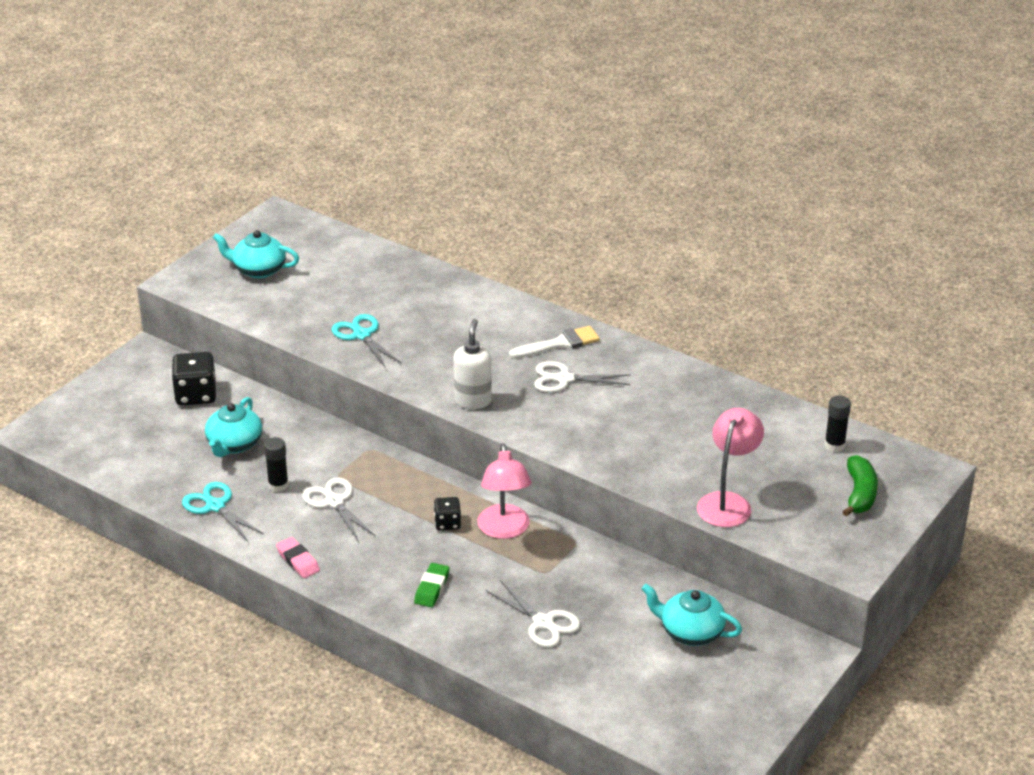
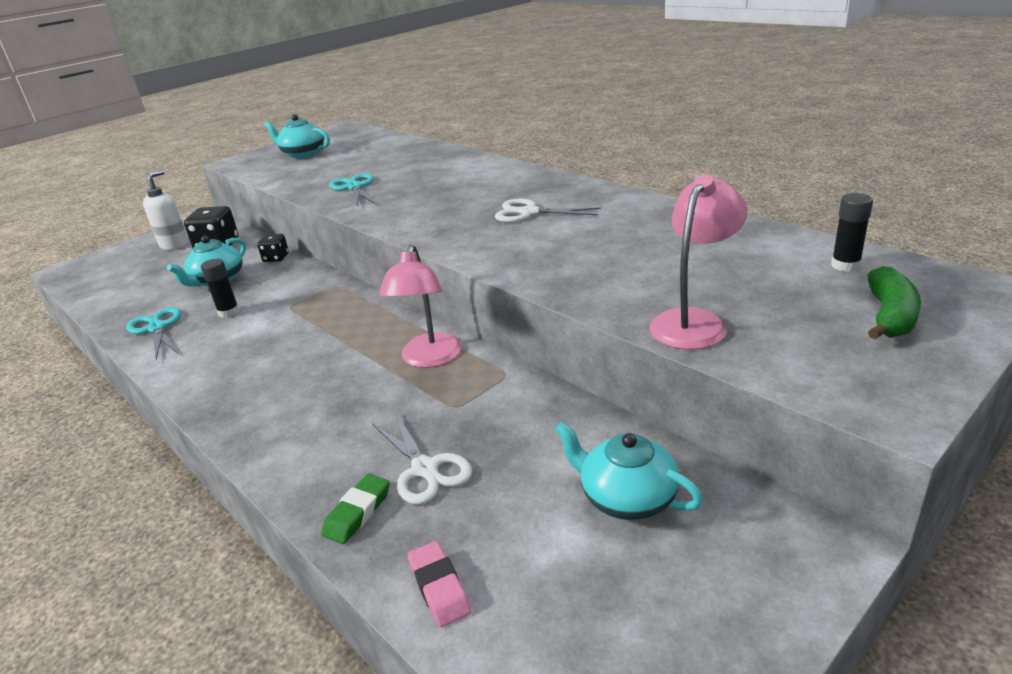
camera: 15 degrees right, 5 degrees down
(298, 561) = (191, 381): pink eraser -> pink eraser (439, 587)
(334, 502) = (270, 328): white scissors -> none
(432, 588) = (312, 417): green eraser -> green eraser (357, 512)
(447, 523) = (371, 350): black dice -> black dice (276, 258)
(473, 401) = (426, 229): white soap dispenser -> white soap dispenser (175, 245)
(559, 344) = (535, 189): white brush -> none

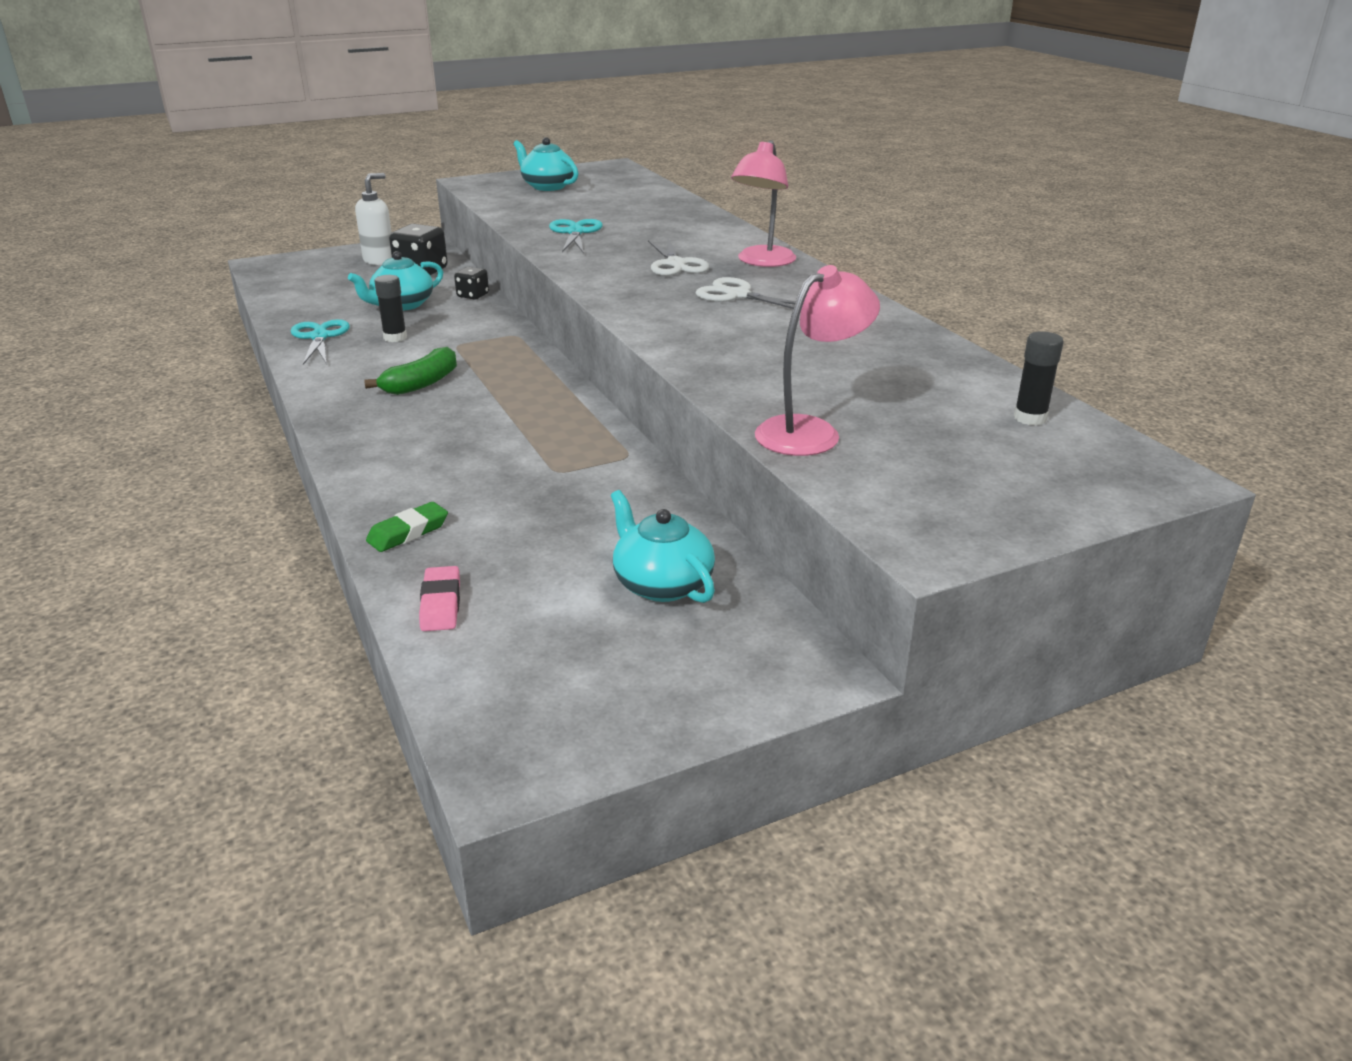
camera: 15 degrees right, 0 degrees up
(425, 469) = (491, 514): white scissors -> white scissors (675, 264)
(429, 359) = (561, 424): pink lamp -> pink lamp (762, 262)
(889, 316) = (1022, 473): green banana -> green banana (421, 384)

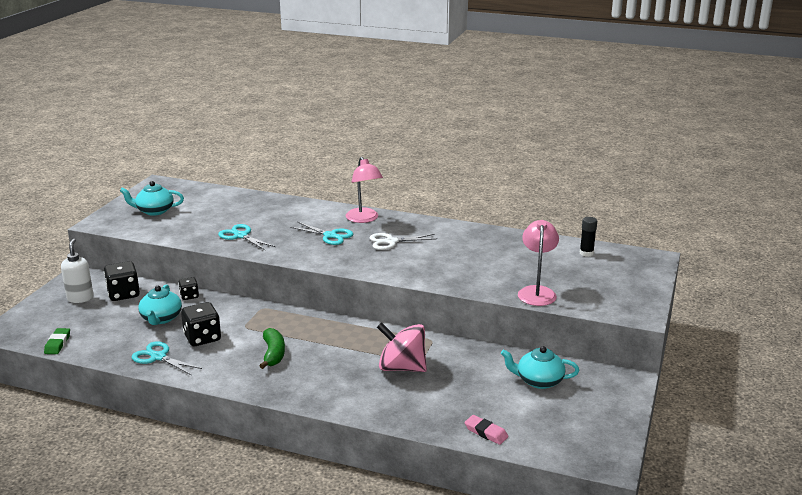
camera: 45 degrees left, 5 degrees down
(395, 337) = (202, 338): black glue stick -> black dice
(408, 532) = (417, 417): green eraser -> green eraser (57, 344)
(519, 467) = (402, 367): none -> pink spinning top
(675, 264) = (330, 236): white scissors -> turquoise scissors

